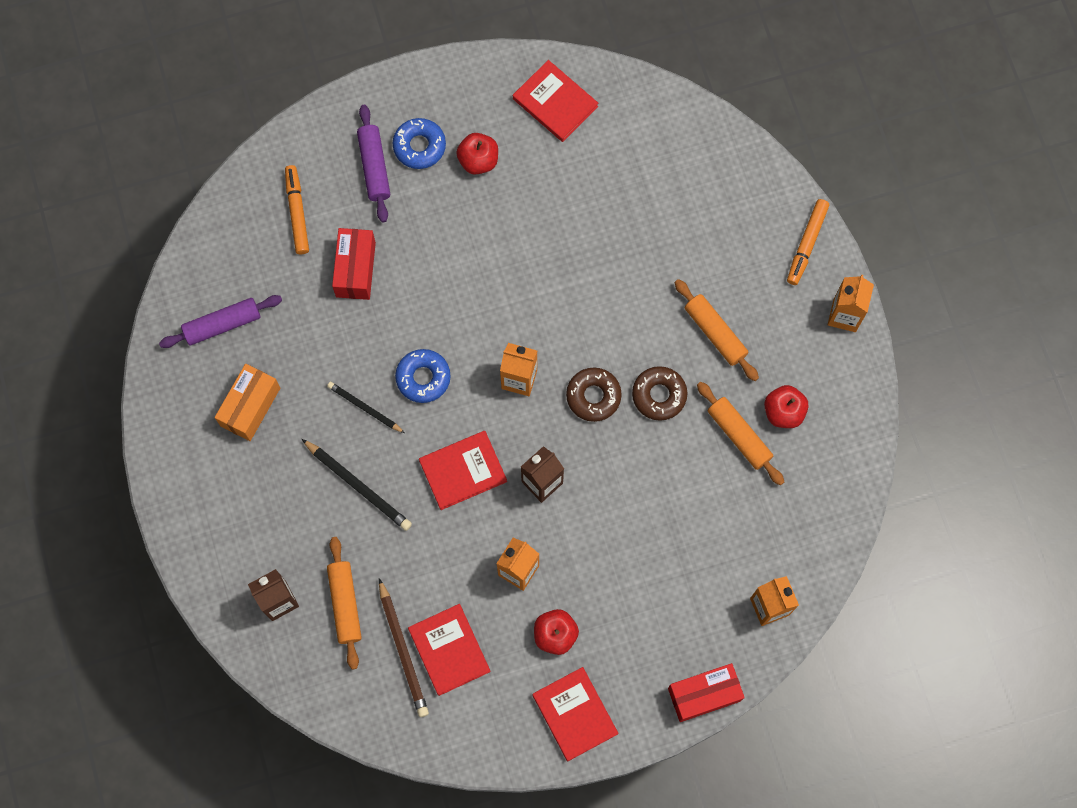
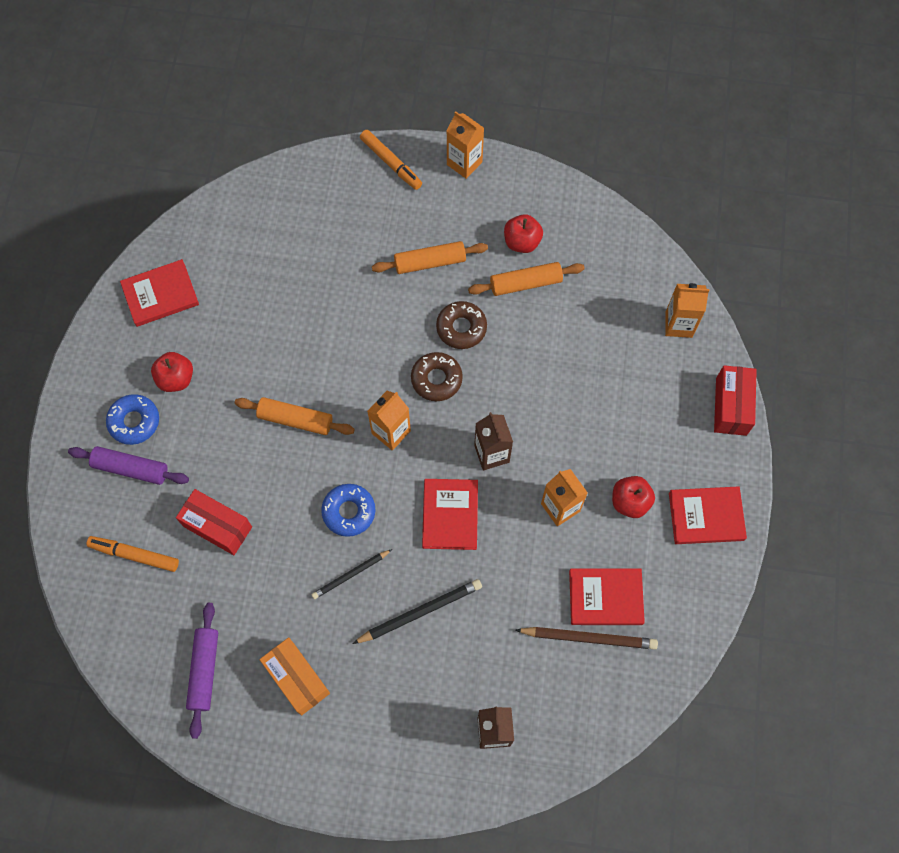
camera: 65 degrees left, 5 degrees down
(345, 604) = (524, 671): orange rolling pin -> orange rolling pin (295, 419)

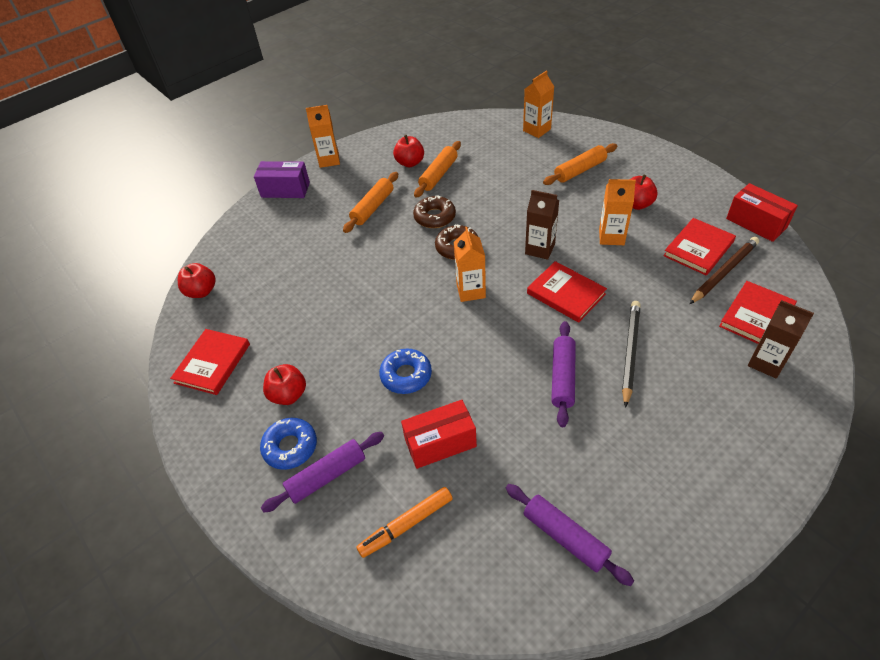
camera: 45 degrees left, 20 degrees down
(220, 213) = (201, 291): none -> red apple
(295, 419) = (404, 339): orange rolling pin -> orange rolling pin (580, 170)
(297, 678) = (627, 467): orange box -> none
(349, 512) = (509, 349): blue donut -> blue donut (406, 375)
(350, 575) = (563, 377): black pencil -> purple rolling pin
(391, 163) = (285, 190): orange marker -> purple box
(706, 516) = (676, 178): red book -> red book (756, 316)
(731, 406) = (611, 135): red box -> red box (756, 223)

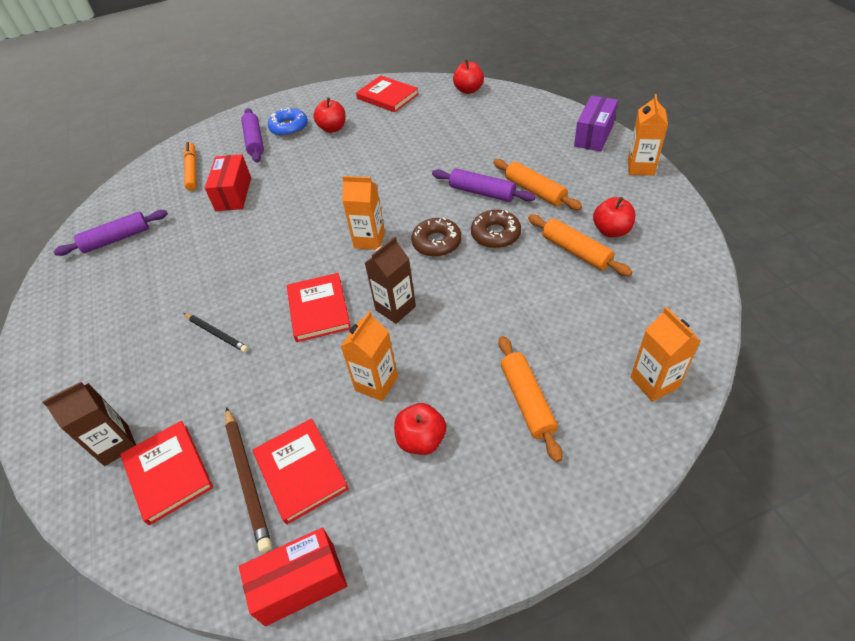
camera: 110 degrees right, 0 degrees up
(406, 375) = (305, 185): blue donut -> none
(563, 377) = (230, 276): purple rolling pin -> purple rolling pin (482, 192)
(566, 294) = (318, 309): red book -> red book turned 75 degrees counterclockwise
(630, 352) = (216, 334): black pencil -> black pencil, size x0.66

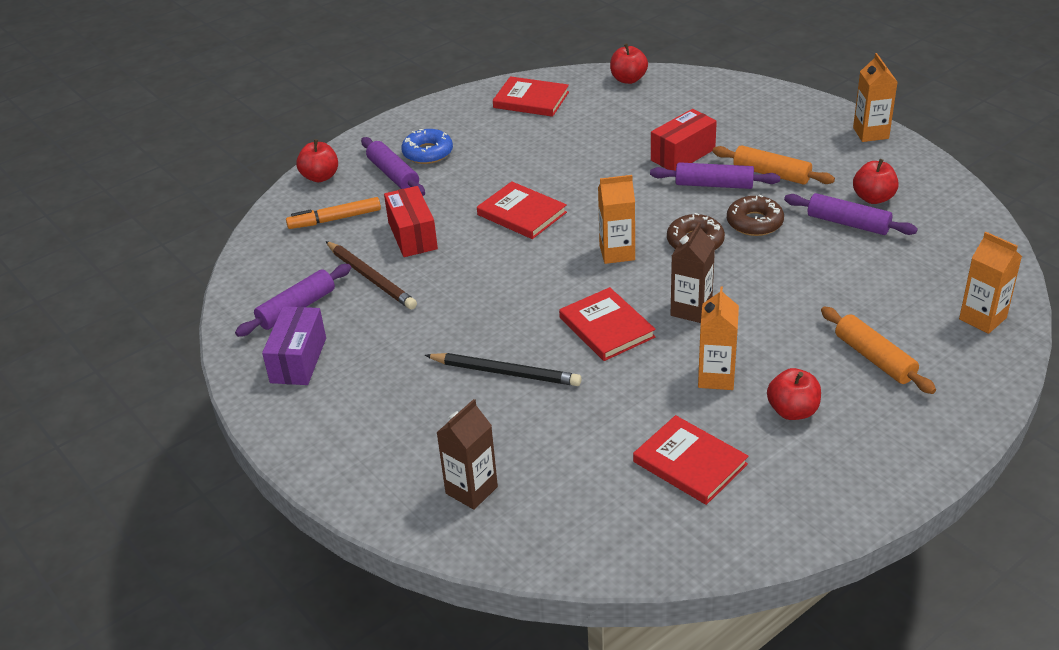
camera: 20 degrees left, 10 degrees down
(168, 473) = (550, 498): red book -> red book (521, 214)
(192, 170) = (335, 219): orange marker -> orange marker turned 75 degrees counterclockwise
(216, 334) = (505, 372): black pencil -> black pencil, size x1.52
(247, 479) = (639, 481): brown pencil -> brown pencil (371, 278)
(300, 584) = (751, 541): red box -> red box (683, 155)
(332, 128) = (486, 145): red apple -> red apple (320, 177)
(576, 251) = (848, 223): orange rolling pin -> purple rolling pin
(593, 135) = (803, 108): purple box -> purple box (298, 360)

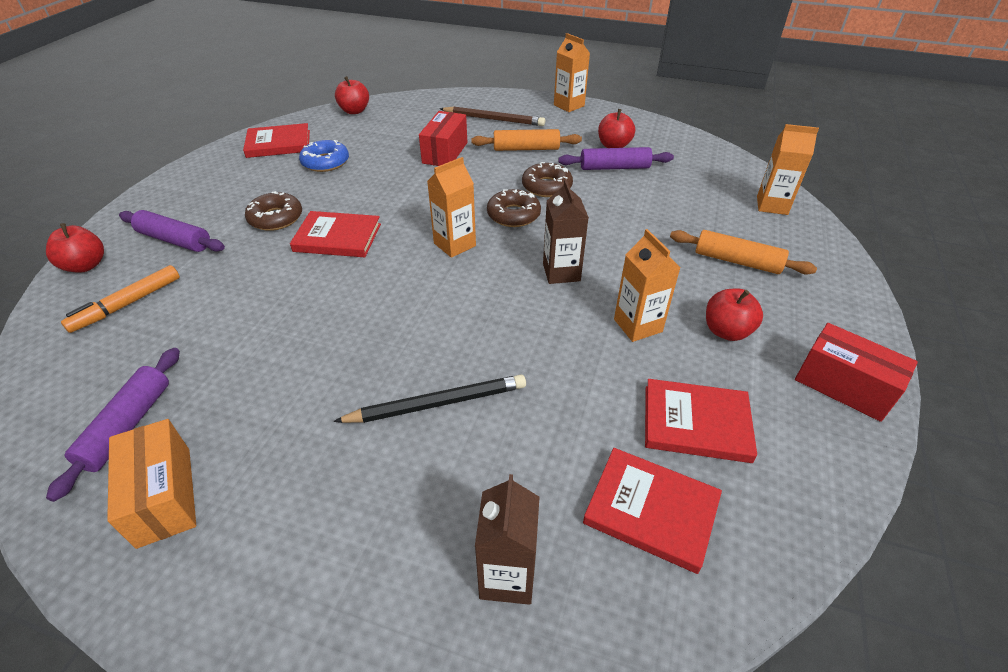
camera: 35 degrees left, 5 degrees up
(298, 360) = (164, 496): purple box -> orange box
(371, 278) = (209, 354): brown pencil -> brown pencil (494, 119)
(412, 235) = (233, 293): red box -> red box (843, 386)
(428, 153) = (202, 210): blue donut -> blue donut (325, 162)
(482, 179) = (276, 218): none -> brown donut
(606, 327) = (501, 316): red book -> red book (651, 511)
(714, 185) = (489, 168): purple rolling pin -> none

